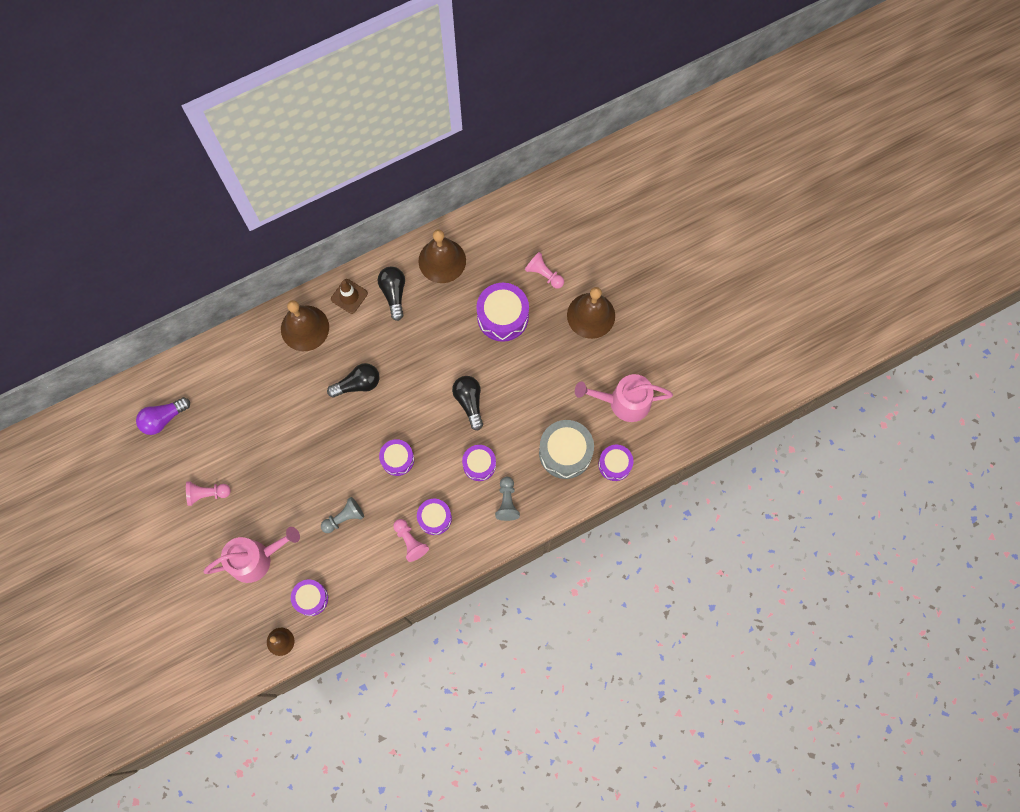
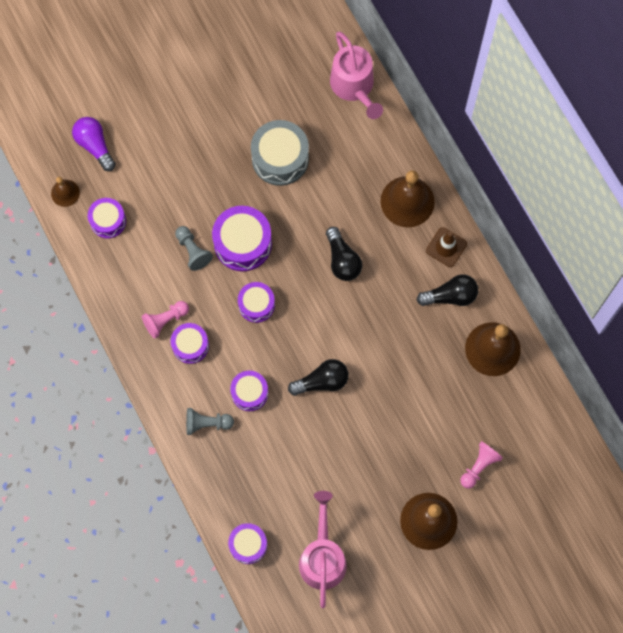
camera: 90 degrees right, 0 degrees up
(163, 419) = (303, 64): purple light bulb -> purple light bulb (95, 145)
(207, 494) = (221, 112): pink pawn -> none
(256, 558) = (151, 165): pink watering can -> pink watering can (354, 87)
(502, 317) = (425, 418): purple drum -> purple drum (243, 243)
(565, 452) = (262, 488): grey drum -> grey drum (280, 158)

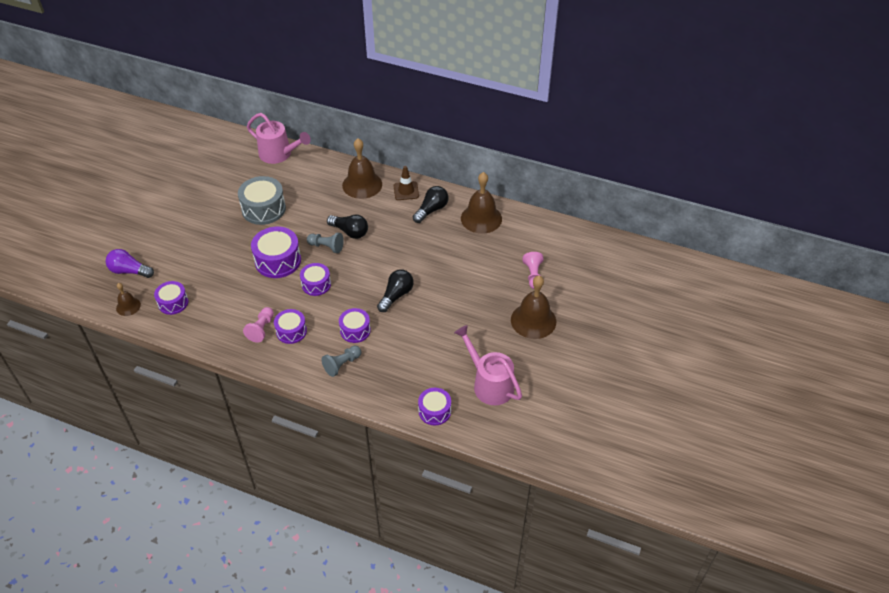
camera: 40 degrees left, 25 degrees down
(193, 251) = (247, 283): grey pawn -> grey pawn (326, 247)

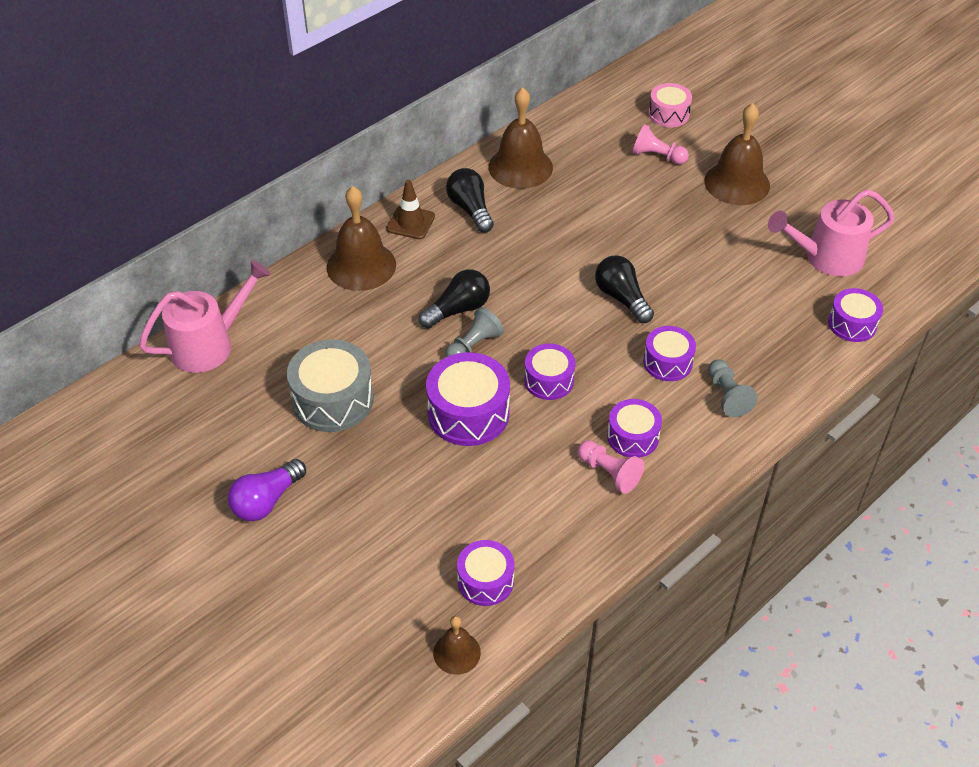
camera: 65 degrees left, 0 degrees up
(129, 271) = (366, 632): purple light bulb -> purple light bulb (266, 501)
(579, 269) = (668, 114): none -> pink drum

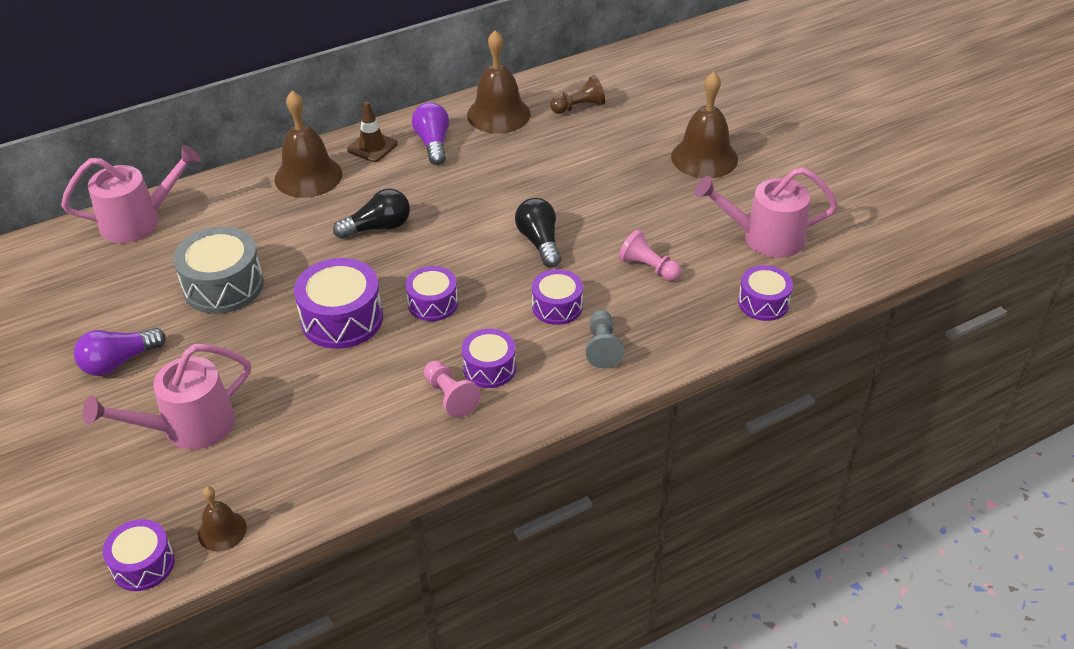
camera: 15 degrees right, 5 degrees down
(371, 555) = (188, 427): none -> pink watering can
(470, 209) = (433, 143): black light bulb -> purple light bulb
(474, 346) = (377, 261): grey pawn -> none
(485, 581) = (282, 471): purple drum -> purple drum (143, 564)
(595, 147) = (579, 107): none -> brown pawn
(657, 156) = (635, 123): pink pawn -> pink pawn (648, 268)
(668, 114) = (665, 88): pink drum -> none

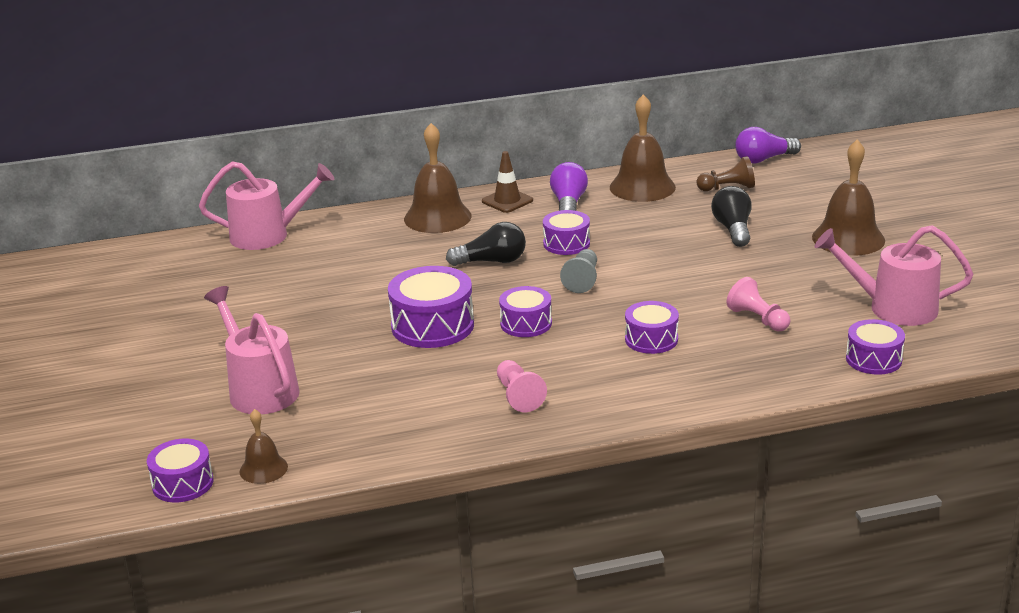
camera: 15 degrees right, 15 degrees down
(119, 362) = (213, 334): purple light bulb -> purple light bulb (763, 159)
(188, 427) = (259, 389): pink watering can -> pink watering can turned 75 degrees clockwise
(223, 286) = (329, 290): grey drum -> none
(489, 368) = (565, 379): purple drum -> purple drum (566, 243)
(540, 242) = (650, 288): black light bulb -> black light bulb (733, 229)
(602, 347) = (687, 376): grey pawn -> grey pawn (582, 280)

